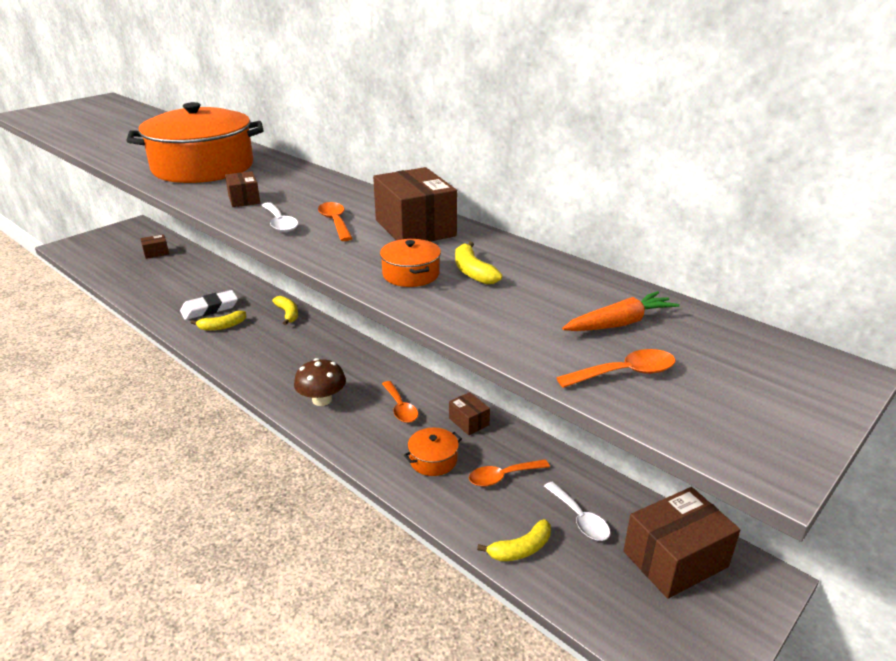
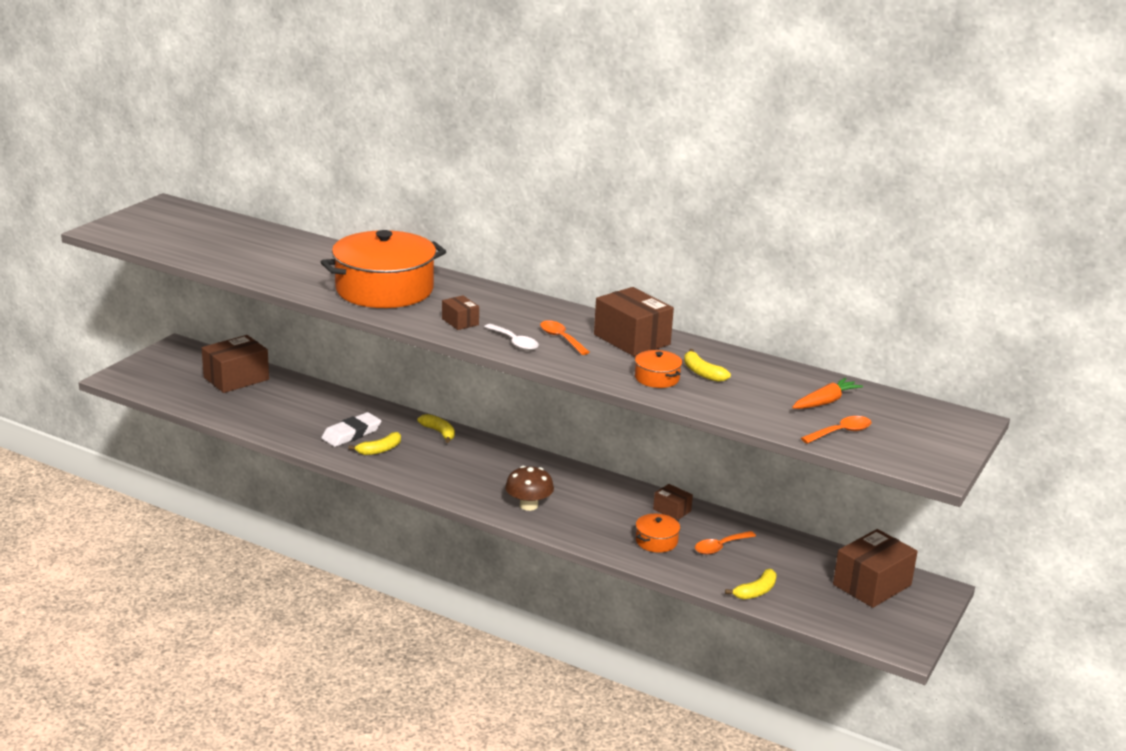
camera: 15 degrees left, 5 degrees down
(156, 253) = (236, 378): brown box -> brown box, size x1.95
(400, 408) = (605, 505): orange spoon -> none
(579, 518) = (792, 568): white spoon -> none

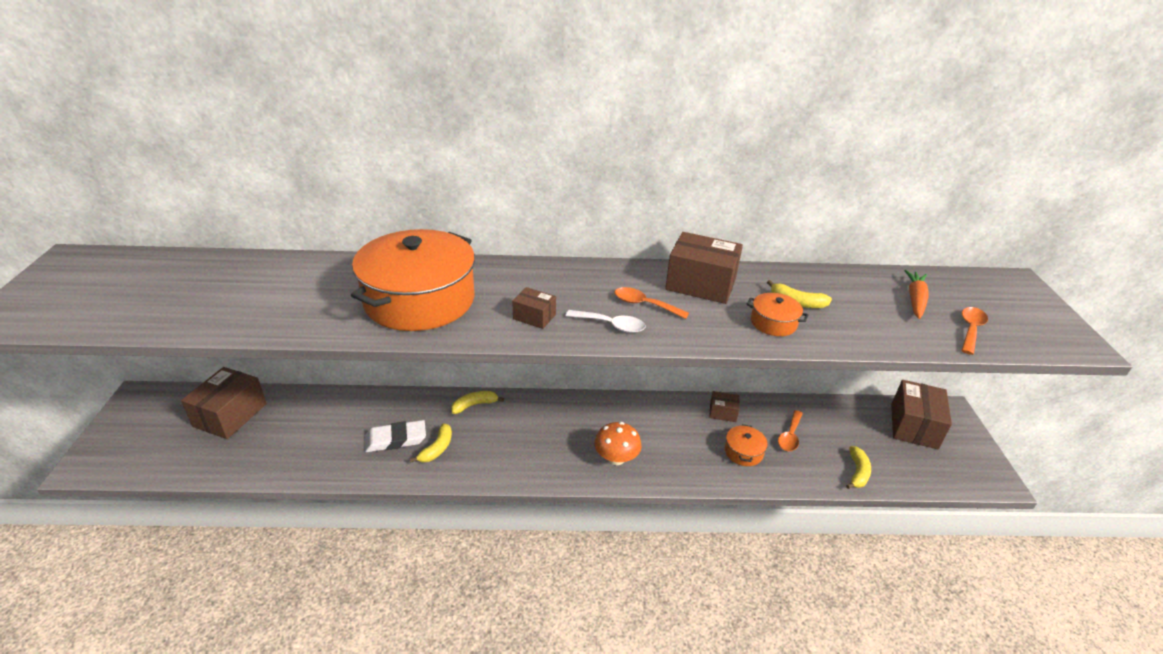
camera: 30 degrees left, 10 degrees up
(351, 433) = (395, 439): white eraser -> white eraser turned 60 degrees clockwise
(439, 432) = (474, 405): yellow banana -> yellow banana turned 45 degrees counterclockwise
(528, 505) = (616, 458): brown mushroom -> orange mushroom

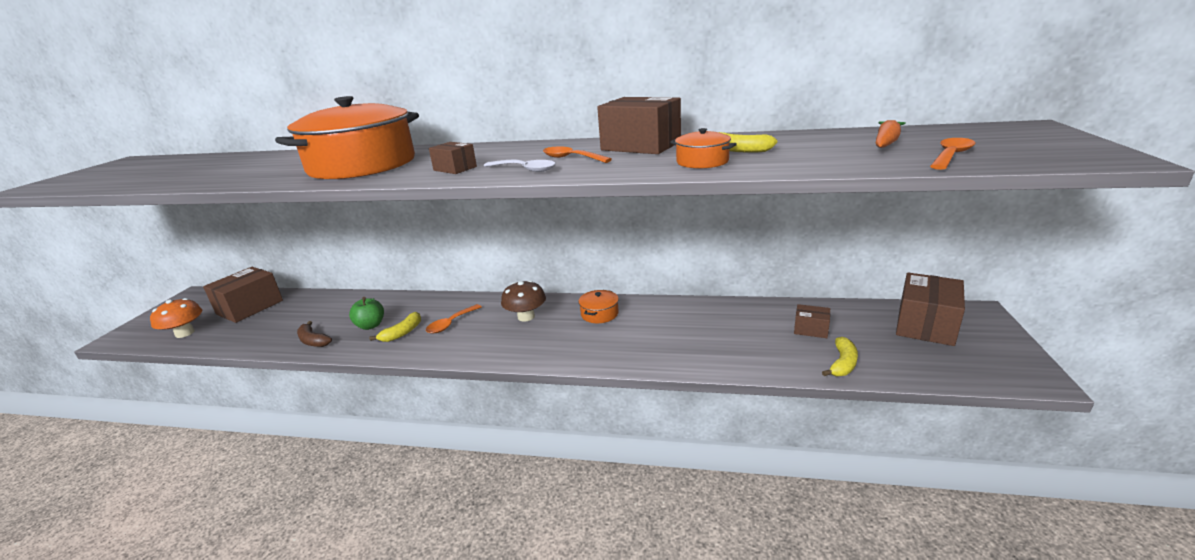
camera: 15 degrees right, 10 degrees down
(340, 463) = (313, 341): none -> brown banana
(395, 439) = (370, 325): white eraser -> green apple
(474, 405) = (455, 303): yellow banana -> none
(559, 423) = (526, 317): none -> brown mushroom
(616, 458) = (569, 344): orange mushroom -> orange mushroom (185, 333)
(723, 413) = (698, 311): brown box -> brown box (811, 329)
(743, 452) = (709, 343): orange pot -> orange pot (599, 314)
(790, 436) = (768, 331): orange spoon -> orange spoon (451, 323)

